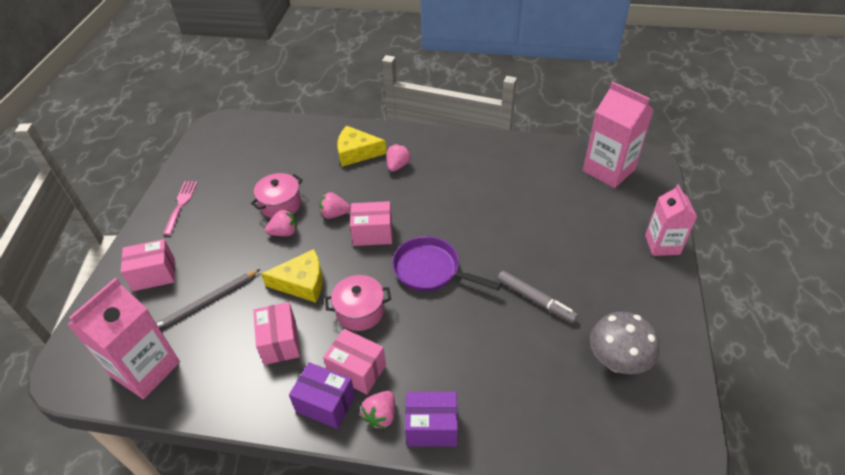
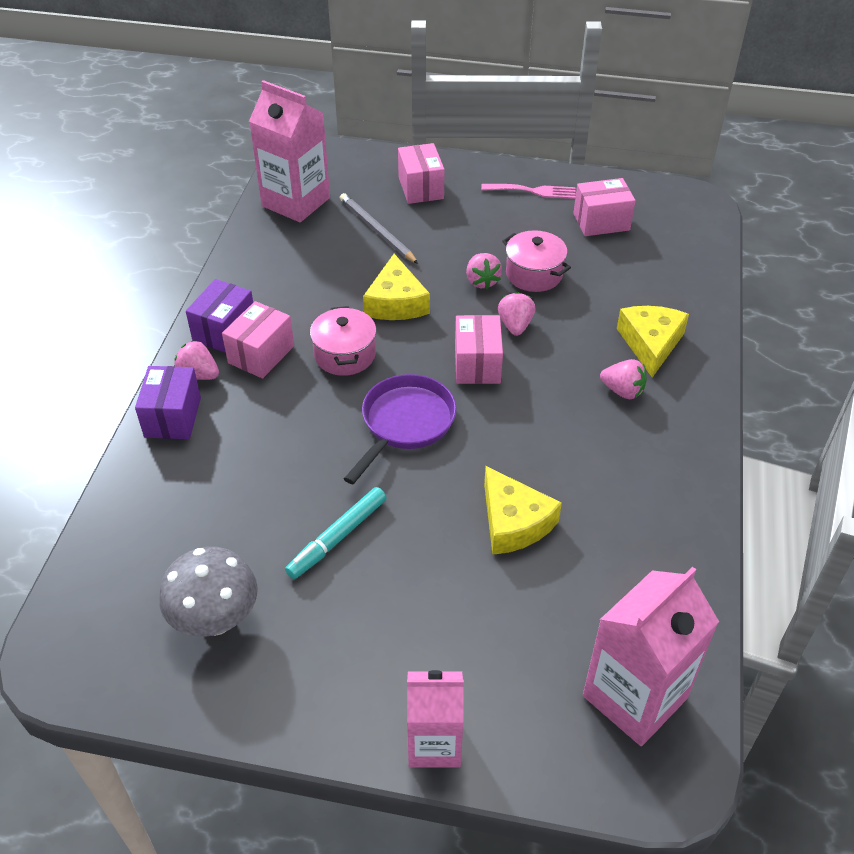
camera: 90 degrees right, 0 degrees up
(280, 342) = (311, 291): pink box -> pink box (601, 222)
(508, 214) = (513, 522): none -> yellow cheese
(535, 300) = (337, 538): grey marker -> turquoise marker

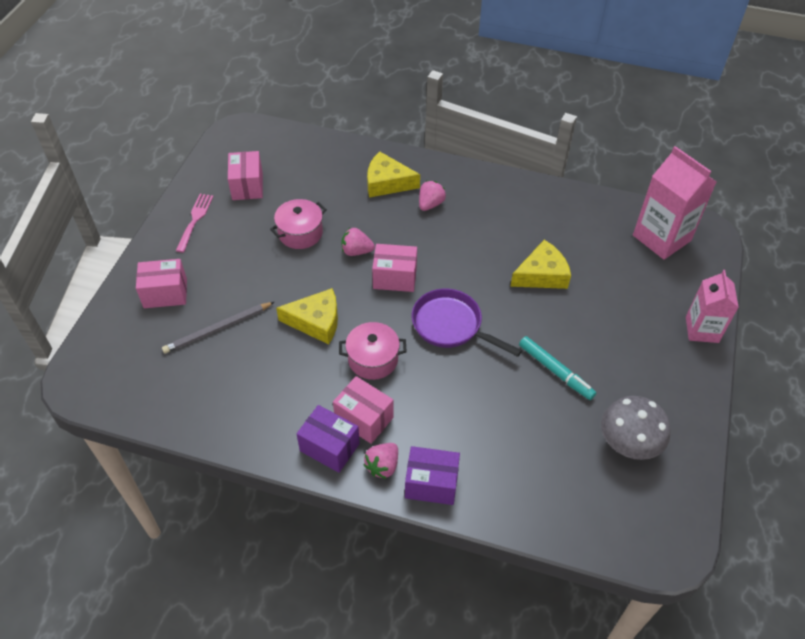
camera: 85 degrees left, 5 degrees up
(296, 202) = (155, 390): pink carton -> none
(482, 281) = (302, 265): pink strawberry -> none

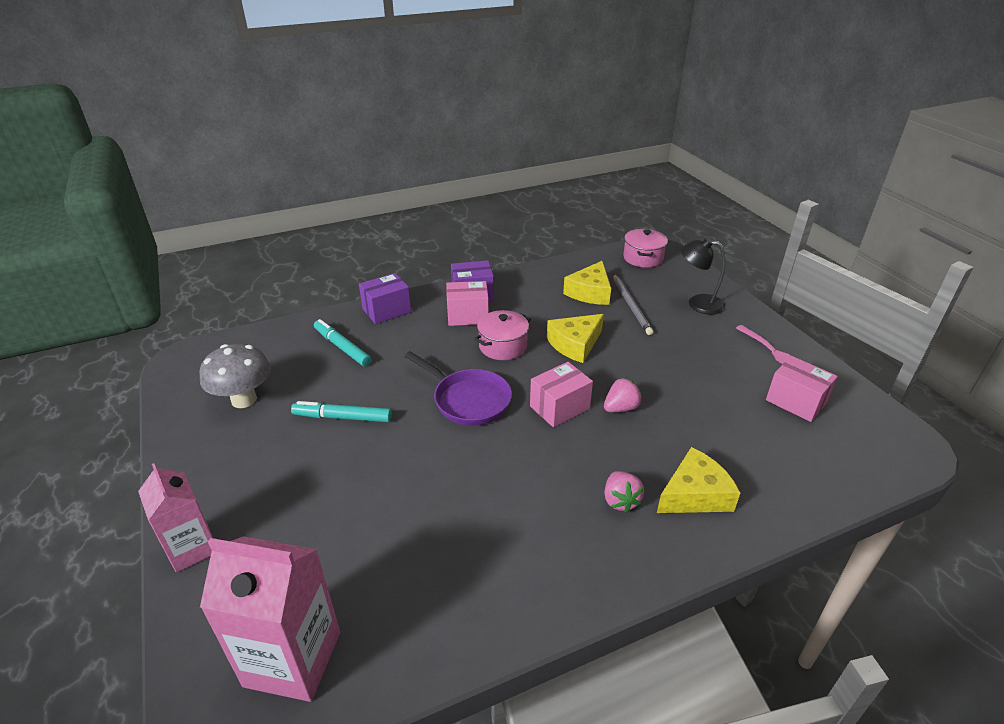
camera: 140 degrees right, 15 degrees down
(165, 293) = (698, 303): pink box -> black lamp
(217, 329) = (631, 306): grey pencil -> grey pencil turned 150 degrees clockwise
(300, 233) = (686, 393): pink pot -> pink pot (643, 258)
(382, 466) = (428, 303): pink strawberry -> none
(451, 325) = (468, 400): purple pan -> purple pan turned 45 degrees clockwise
(509, 456) = (342, 347): none -> turquoise marker
(542, 275) = (422, 498): yellow cheese -> yellow cheese (590, 292)

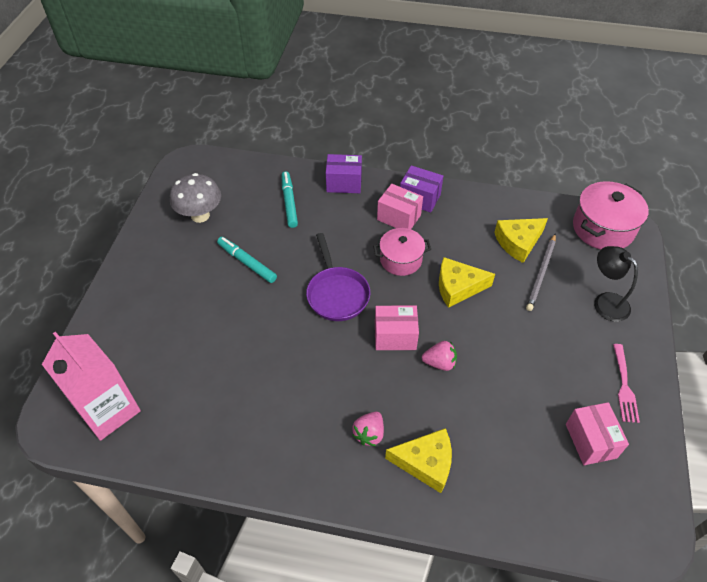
camera: 35 degrees right, 15 degrees up
(192, 548) = (106, 309): pink carton -> none
(643, 258) = (603, 228): pink pot -> pink pot, size x1.51

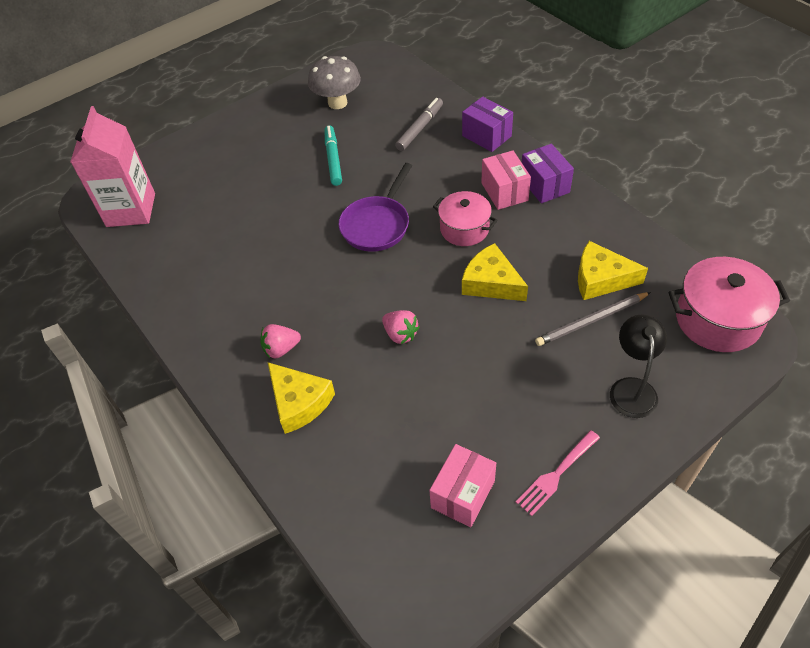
camera: 45 degrees right, 0 degrees up
(289, 202) = (420, 128): turquoise marker -> grey marker
(395, 336) = (387, 288): pink box -> none

